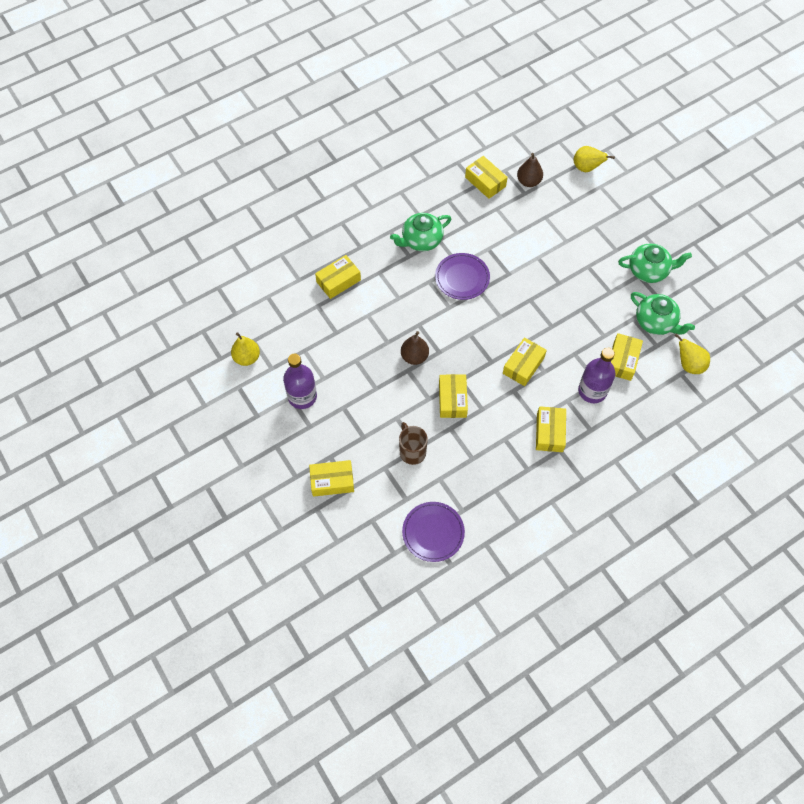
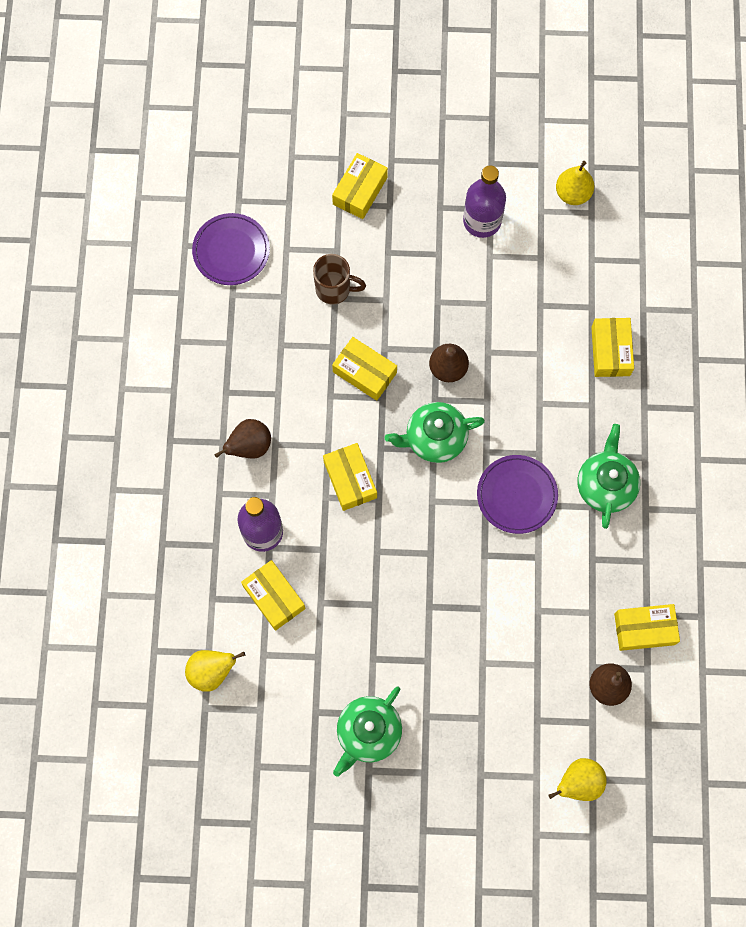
camera: 125 degrees right, 10 degrees up
(549, 432) = (249, 446): yellow box -> brown pear
(656, 322) = (293, 680): green teapot -> green teapot (434, 438)

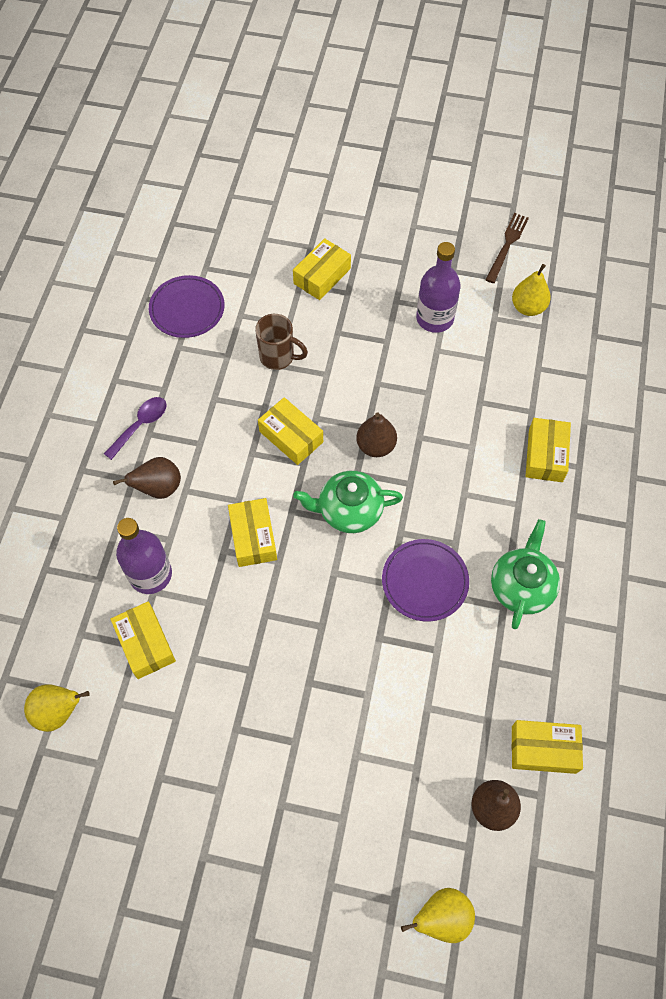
camera: 10 degrees right, 10 degrees down
(216, 385) = (140, 425): none -> purple spoon
(368, 732) = (212, 812): green teapot -> none
(542, 125) = (507, 245): none -> brown fork

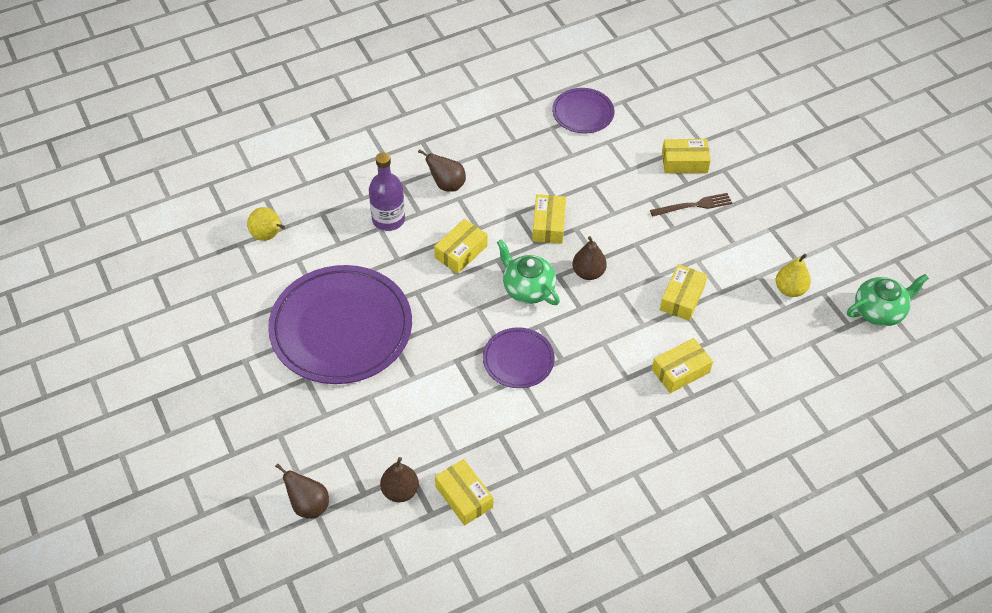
camera: 50 degrees right, 10 degrees down
(140, 425) = (479, 147): purple spoon -> none
(145, 644) = (344, 247): yellow box -> yellow box (682, 298)
(247, 722) = (341, 328): none -> purple plate
(278, 357) = (598, 180): brown mug -> none
(435, 318) = (720, 242): purple bottle -> none
(442, 917) = (308, 505): yellow pear -> brown pear
(507, 245) = (828, 246): brown fork -> brown fork (694, 205)
(521, 586) = (567, 416): green teapot -> green teapot (879, 311)

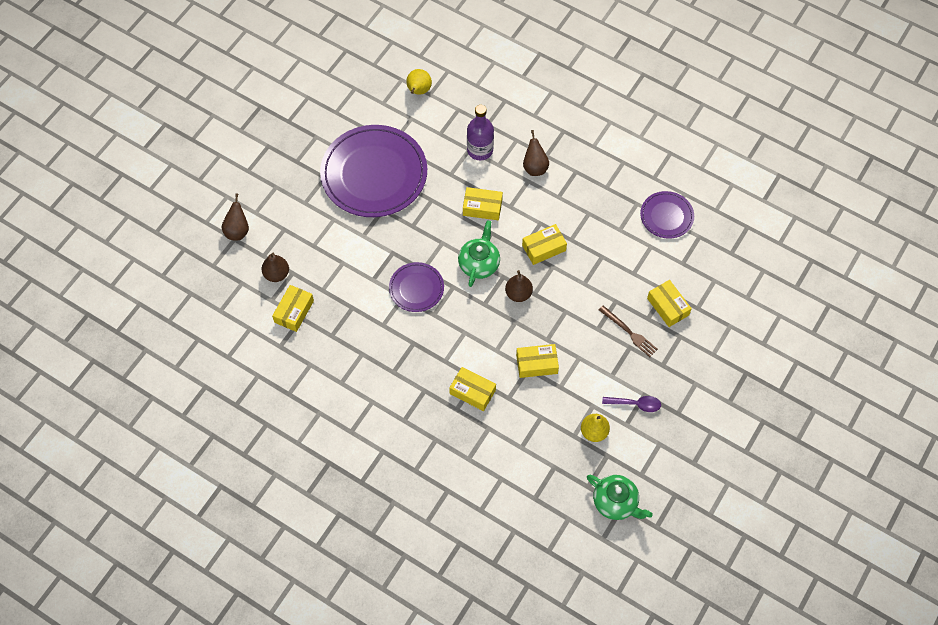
camera: 60 degrees right, 10 degrees up
(778, 240) = (635, 404): none -> purple spoon

